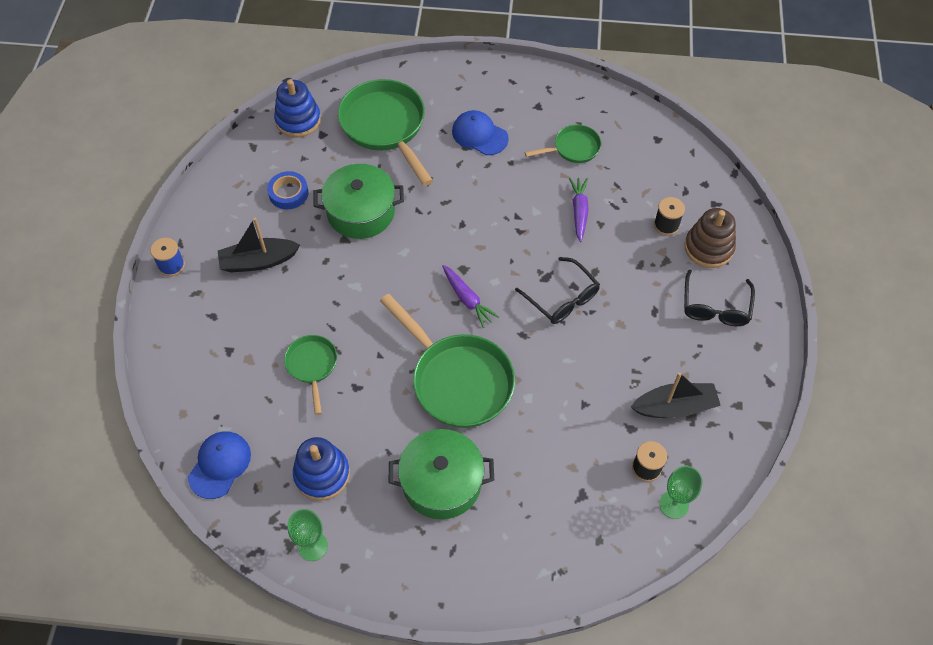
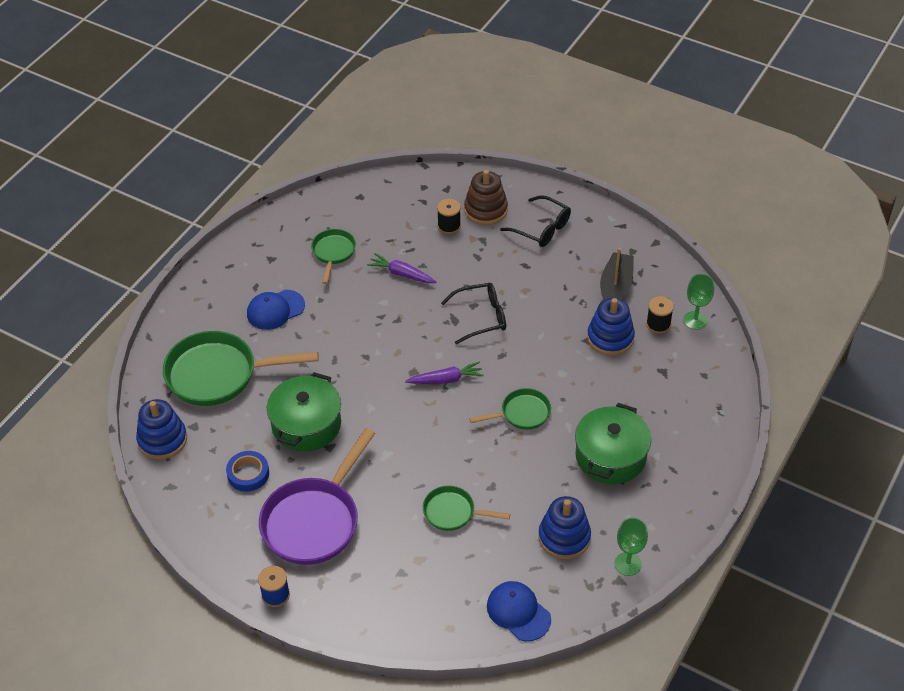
camera: 65 degrees left, 10 degrees down
(258, 261) = (314, 521): black boat -> purple pan
(457, 380) = (522, 413): green pan -> green pan, size x0.53
(600, 426) = (610, 338): none -> blue stacking toy

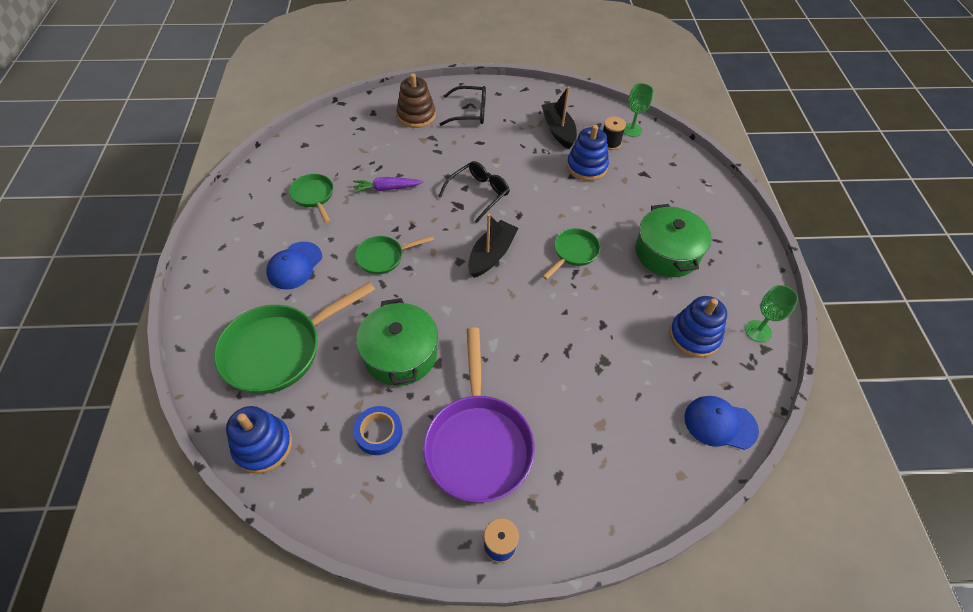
camera: 35 degrees left, 5 degrees up
(446, 379) = (491, 255): purple carrot -> black boat
(449, 226) = (396, 138): black spool -> none
(453, 512) = (591, 364): green pan -> green pan (383, 257)

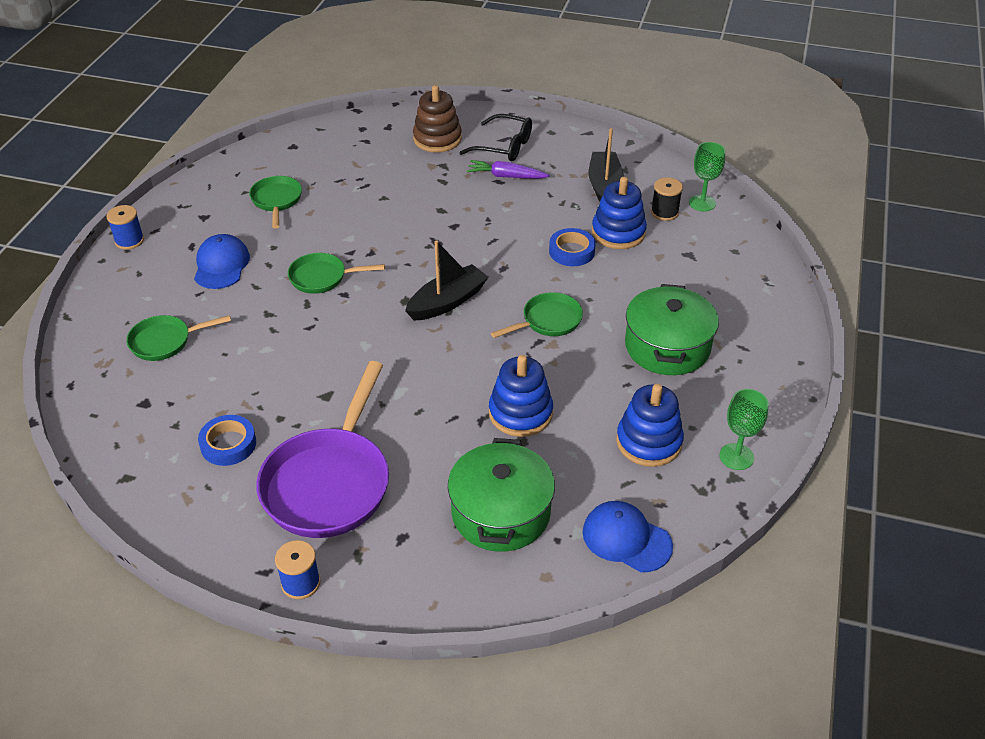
camera: 20 degrees right, 10 degrees down
(203, 261) = (129, 241): none -> blue spool
(263, 446) = (105, 425): blue stacking toy -> blue stacking toy (520, 413)
(279, 350) = (165, 341): green pan -> green pan, size x0.53
(295, 265) = (221, 265): blue cap -> blue cap turned 135 degrees clockwise
(387, 188) = (362, 209): purple carrot -> purple carrot (506, 176)
(400, 354) = (290, 376): green pot -> green pot (501, 513)
(478, 194) = (467, 235): black glasses -> none
(561, 190) = (571, 251): none -> blue tape

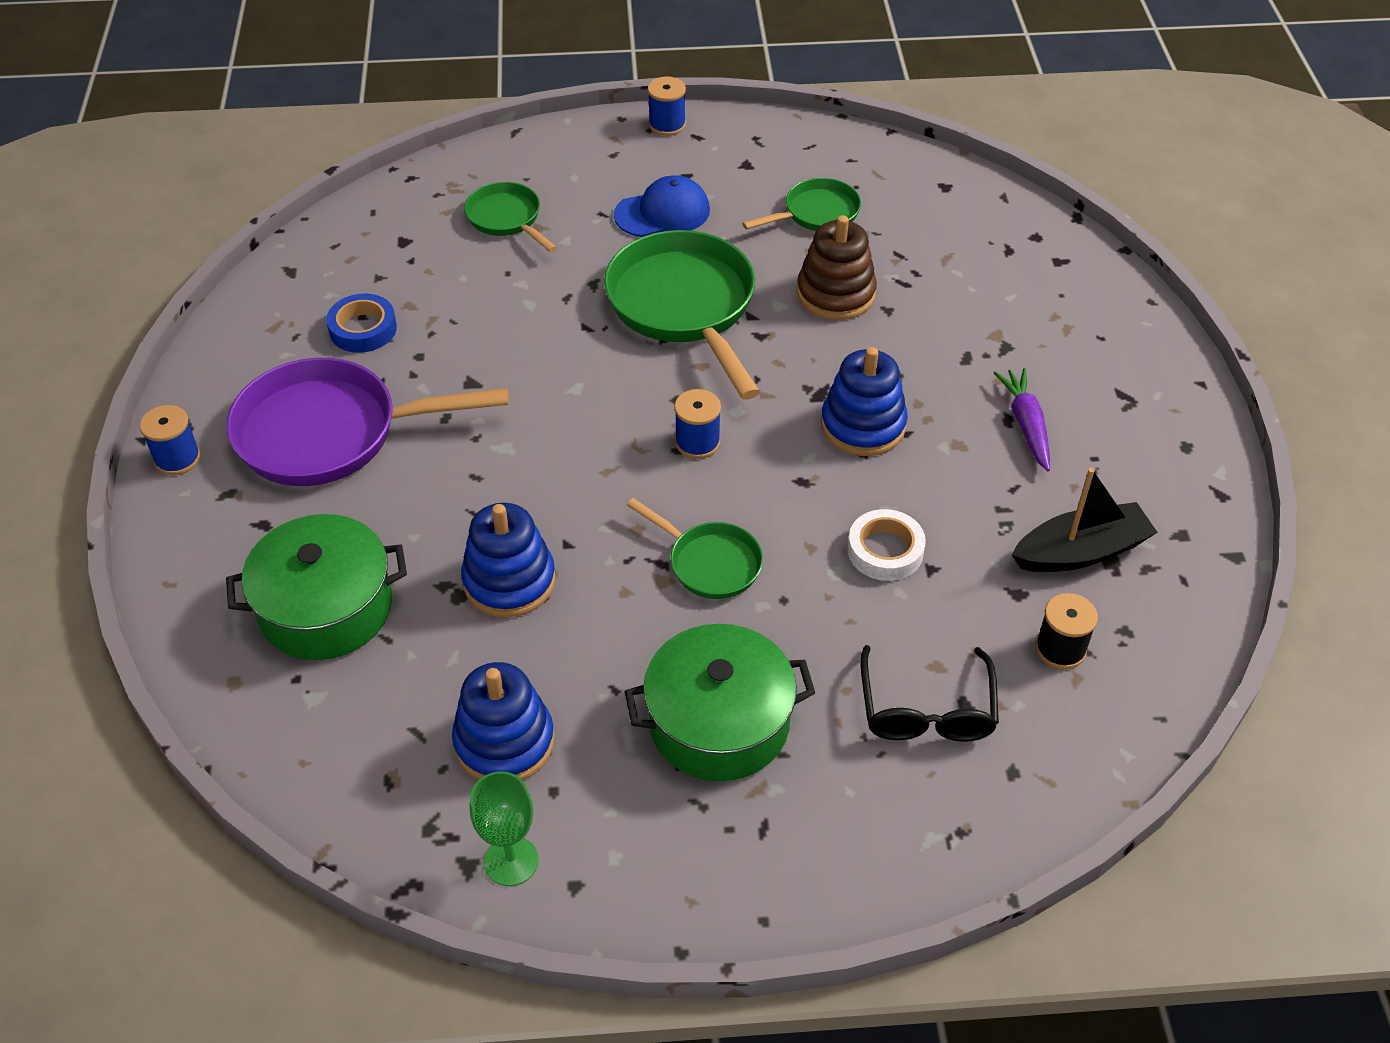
camera: 70 degrees right, 5 degrees up
(322, 278) = (685, 307): green pan -> green pan, size x1.89
(437, 139) = (1067, 321): brown stacking toy -> brown stacking toy (835, 294)
(447, 302) = (697, 442): black boat -> blue spool
(504, 146) = (1103, 401): black glasses -> black glasses (926, 709)
(571, 251) = (885, 551): blue tape -> white tape
(618, 233) = (967, 598): blue stacking toy -> blue stacking toy (863, 425)
(626, 539) = (316, 754): blue cap -> none
(702, 203) = (1122, 697): green goblet -> none

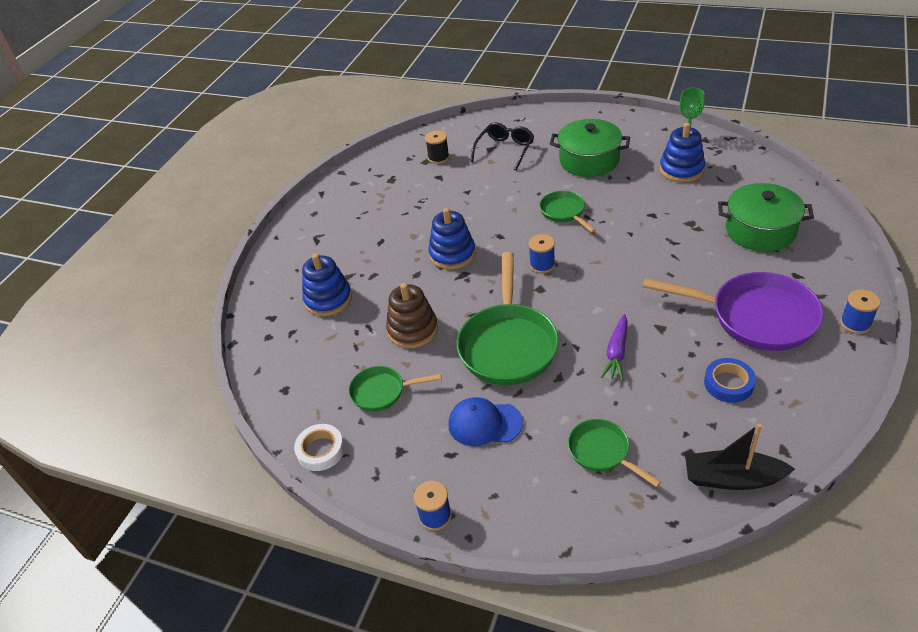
camera: 150 degrees left, 5 degrees down
(507, 219) = (602, 452): green pan -> green pan turned 150 degrees clockwise
(509, 581) = (664, 224): blue stacking toy -> blue stacking toy (328, 299)
(885, 551) = (482, 201): white tape -> white tape (320, 450)
(1026, 424) = (374, 237): purple carrot -> purple carrot (616, 353)
(1080, 552) = (400, 185): black boat -> black boat (732, 478)

